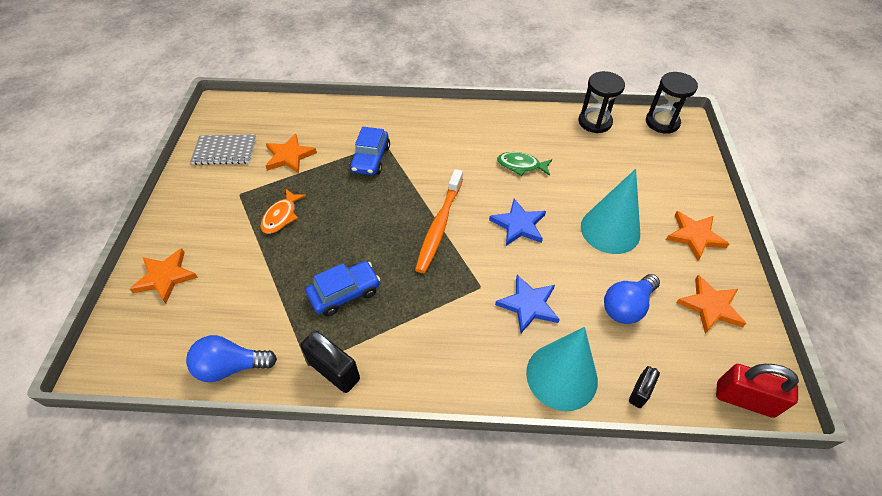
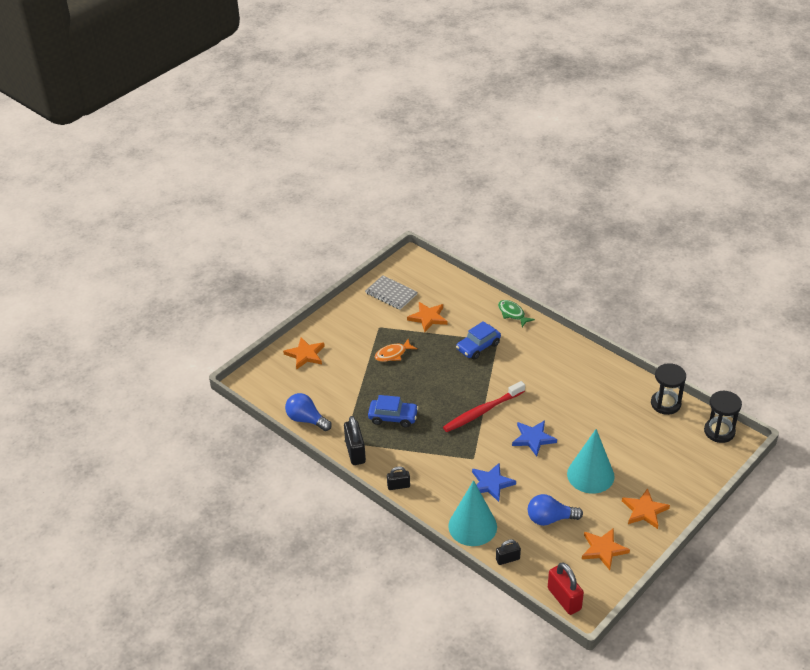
camera: 40 degrees right, 10 degrees down
(428, 382) = (398, 486): none -> black padlock
(439, 226) = (482, 411): orange toothbrush -> red toothbrush
(521, 165) = (575, 404): green fish -> green fish (512, 314)

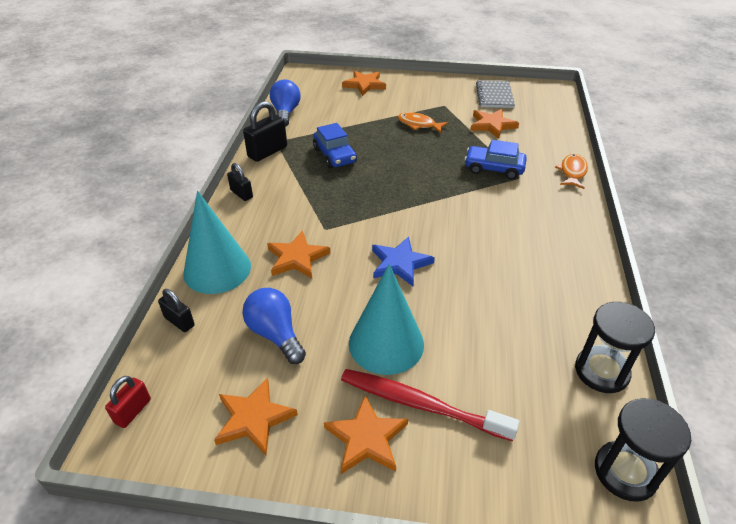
camera: 55 degrees right, 0 degrees up
(482, 411) = (402, 208): red toothbrush -> red toothbrush (420, 404)
(491, 483) = (297, 258): blue star -> orange star
(512, 314) = (572, 172): green fish -> orange fish
(564, 599) = (133, 411): red padlock -> red padlock, size x0.60

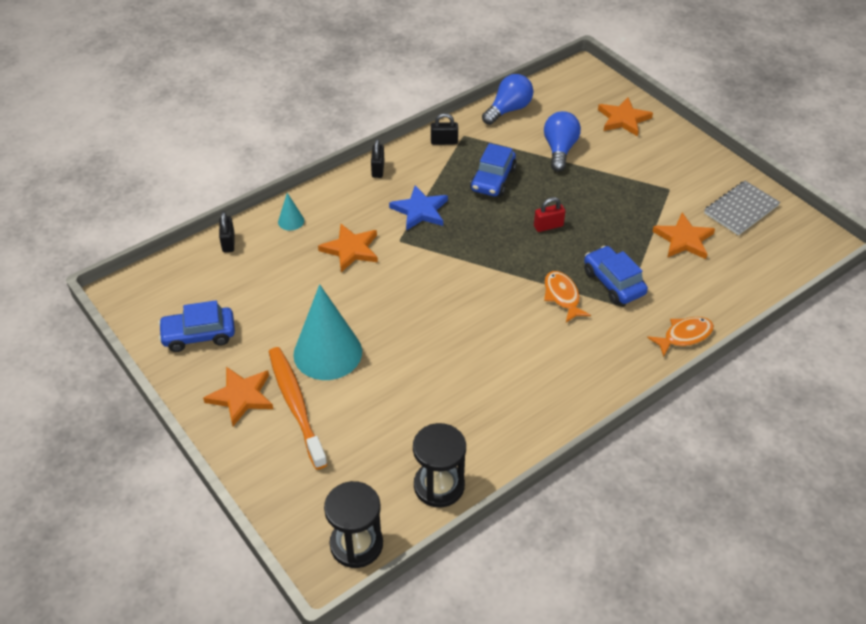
camera: 45 degrees right, 5 degrees up
(133, 411) = (147, 280): red padlock -> red padlock (548, 226)
(217, 269) = (291, 221): turquoise cone -> turquoise cone, size x0.43
(254, 418) = (199, 335): orange star -> blue car
(267, 152) = (444, 142): black padlock -> black padlock, size x0.60
(275, 334) = (271, 294): blue light bulb -> blue light bulb (559, 150)
(400, 263) = (414, 306): blue star -> blue star (420, 211)
(418, 124) = (611, 194): orange fish -> orange fish (562, 296)
(420, 404) = (296, 405): red toothbrush -> orange toothbrush

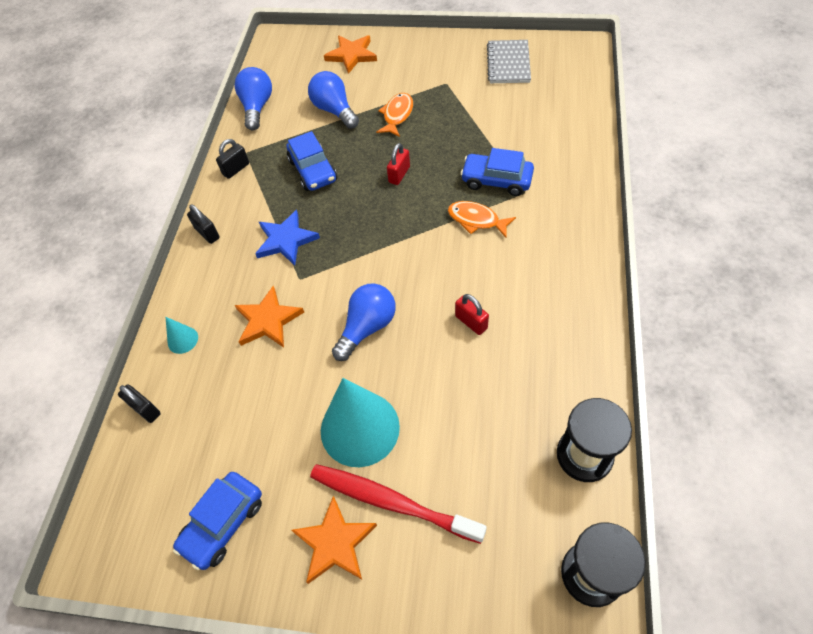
camera: 40 degrees left, 10 degrees up
(296, 405) = (391, 502): orange toothbrush -> red toothbrush
(403, 302) = (367, 327): none -> blue light bulb
(472, 353) = (471, 322): none -> red padlock
(683, 239) = (501, 112): orange star -> none
(684, 336) = (588, 180): orange fish -> orange fish (397, 115)

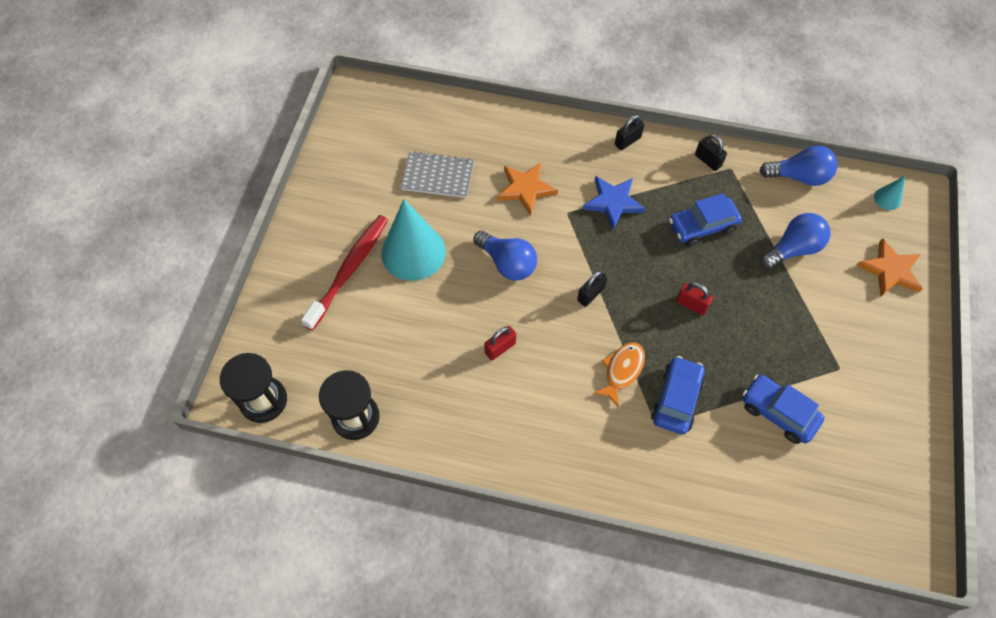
camera: 90 degrees right, 5 degrees up
(145, 409) = (457, 110): black padlock -> black padlock (590, 294)
(182, 340) = (516, 130): turquoise cone -> turquoise cone (887, 198)
(223, 523) = (358, 163): blue car -> blue car (778, 412)
(334, 543) = (328, 231): orange star -> none
(397, 115) = (783, 310): orange fish -> none
(508, 63) = (879, 447): grey notebook -> grey notebook (438, 176)

